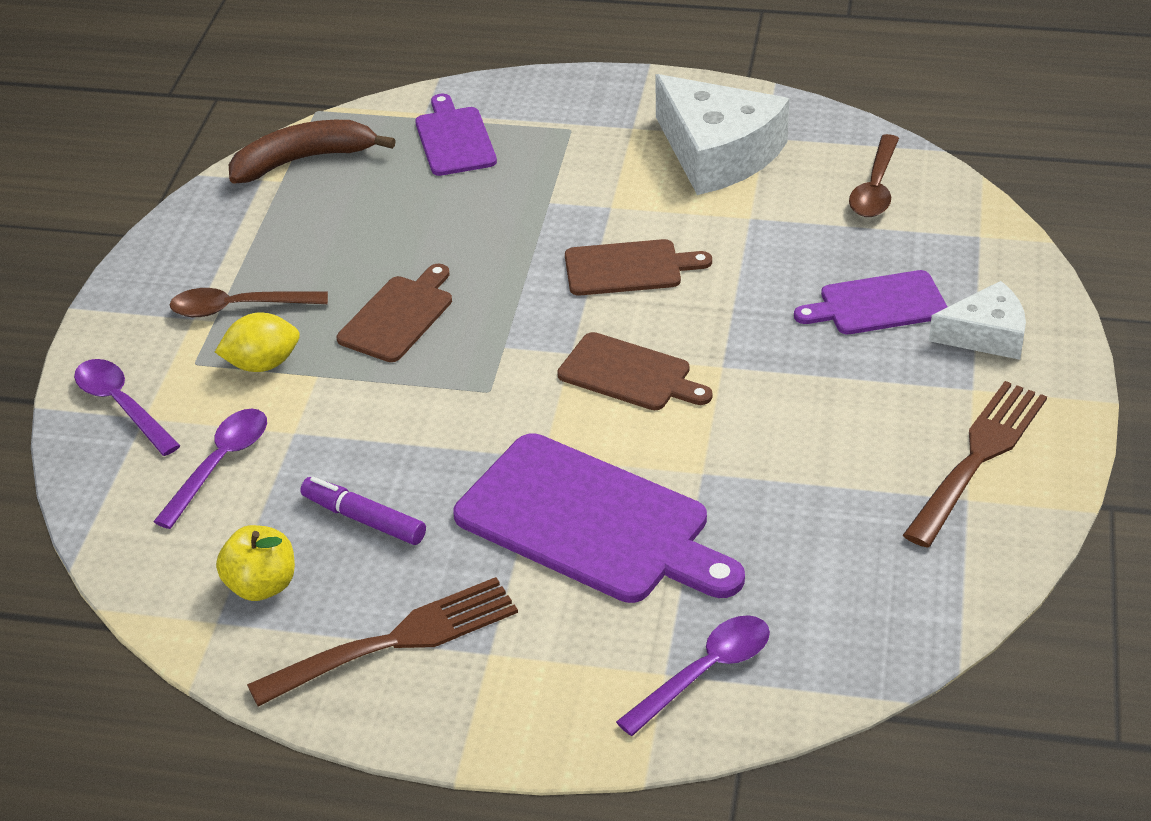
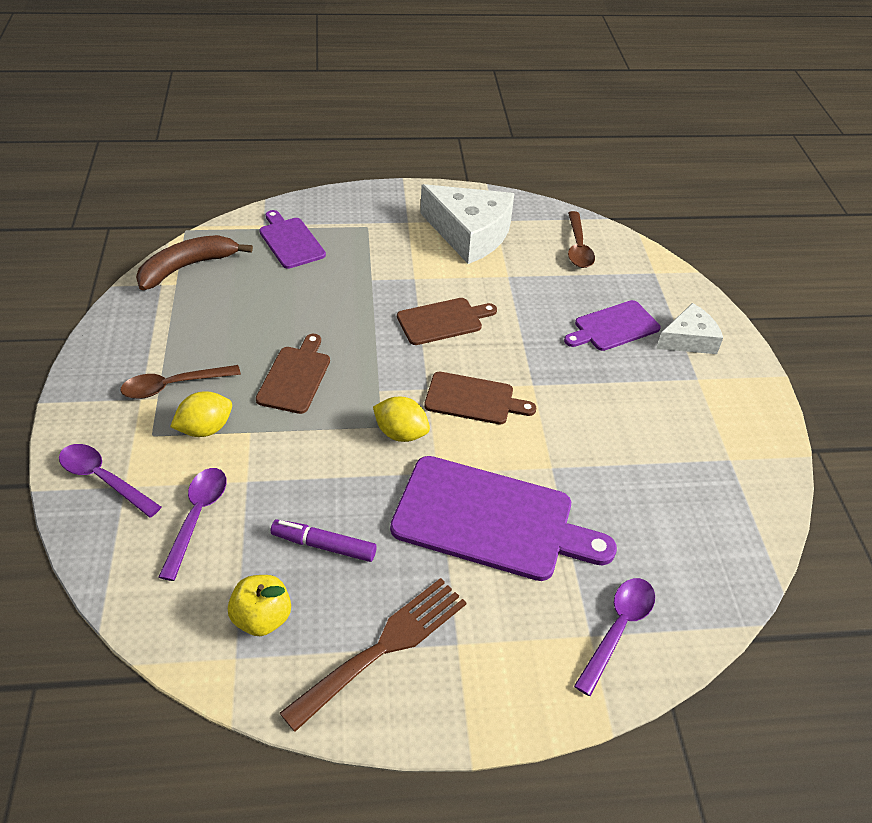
camera: 20 degrees left, 5 degrees up
(513, 403) = (401, 433): none -> yellow lemon
(978, 457) = (723, 427): brown fork -> none

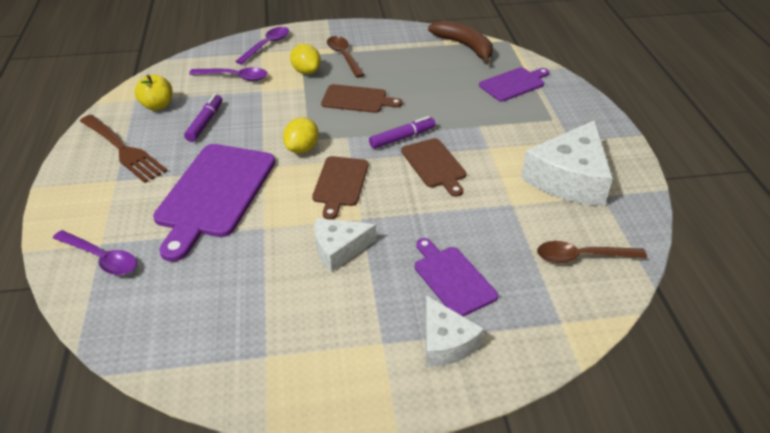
camera: 90 degrees right, 5 degrees down
(388, 342) = (402, 138): none -> purple marker
(581, 403) = (339, 249): none -> white cheese

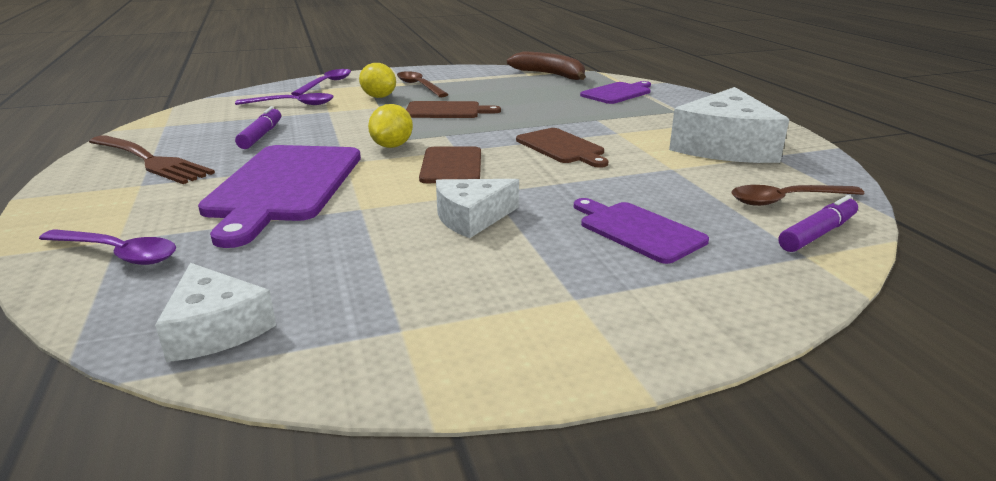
camera: 10 degrees left, 15 degrees down
(157, 106) = (196, 127): yellow apple -> none
(402, 138) = (512, 132): purple marker -> purple marker (817, 234)
(445, 342) = (665, 288): white cheese -> white cheese (215, 328)

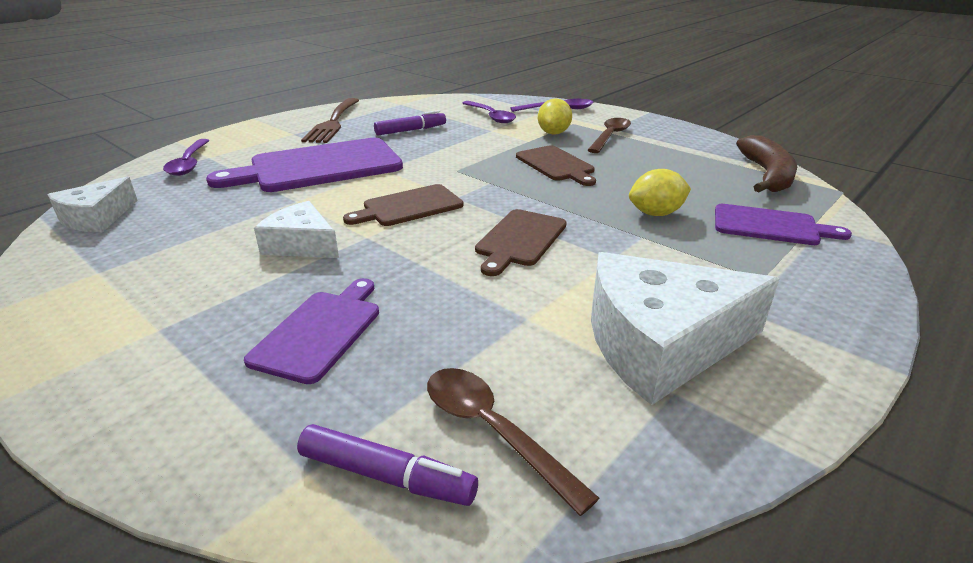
camera: 60 degrees right, 5 degrees up
(392, 146) = (436, 172): yellow lemon -> yellow lemon (656, 213)

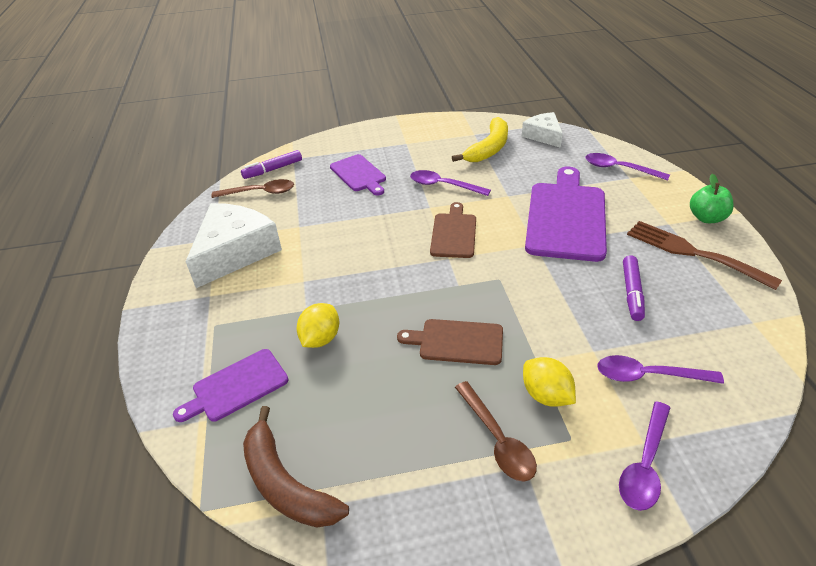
camera: 130 degrees right, 10 degrees up
(157, 244) = (489, 148): none -> yellow banana
(272, 125) = (706, 218): none -> green apple
(302, 244) = (443, 185): white cheese -> purple spoon
(519, 239) = (363, 257): brown cutting board -> none

